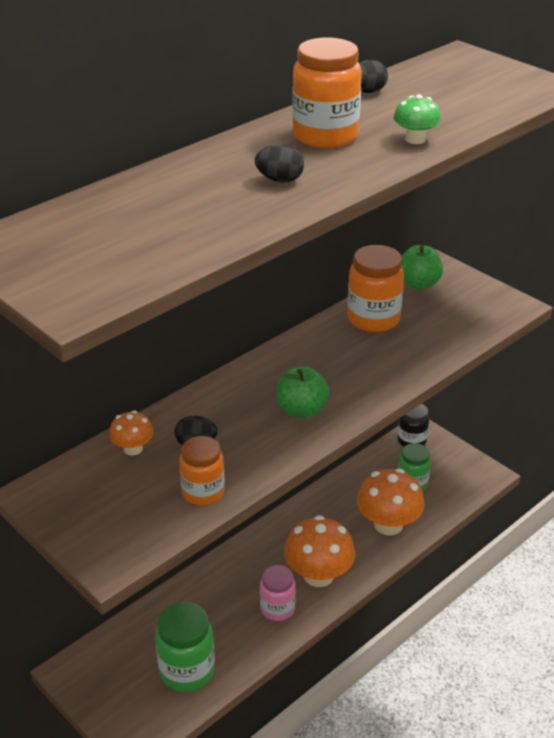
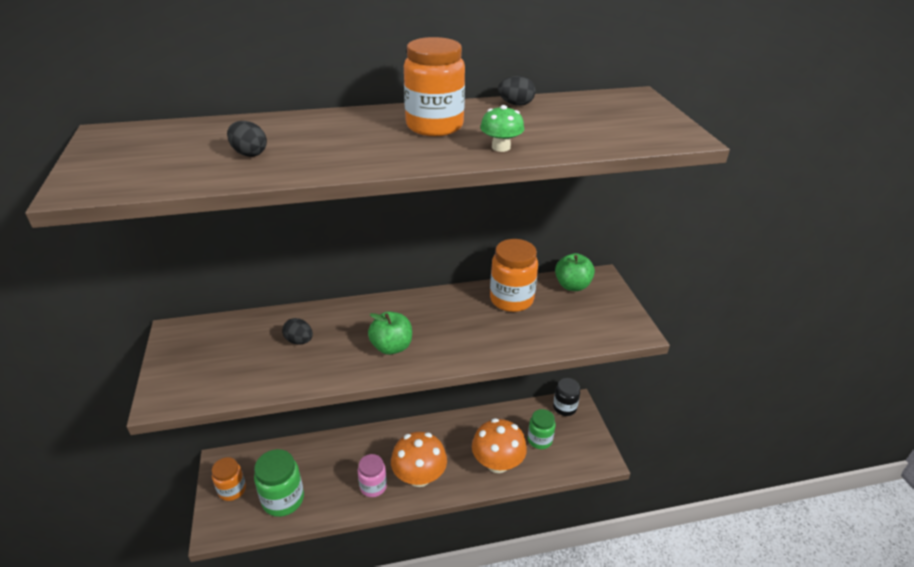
camera: 30 degrees right, 0 degrees up
(133, 449) = (259, 327): orange mushroom -> none
(203, 492) = (267, 378): orange jar -> orange jar (232, 490)
(280, 180) = (351, 147): black egg -> black egg (249, 153)

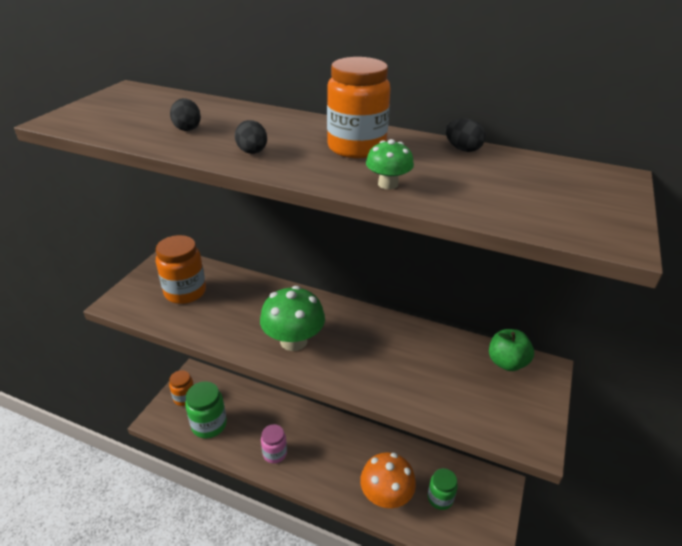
camera: 35 degrees right, 0 degrees up
(299, 341) = (234, 303): black egg -> black egg (252, 152)
(391, 347) = (293, 341): green apple -> green mushroom
(419, 476) = (314, 467): orange mushroom -> none
(511, 299) = (433, 348): orange jar -> orange jar (185, 292)
(564, 408) = (487, 482): black jar -> none

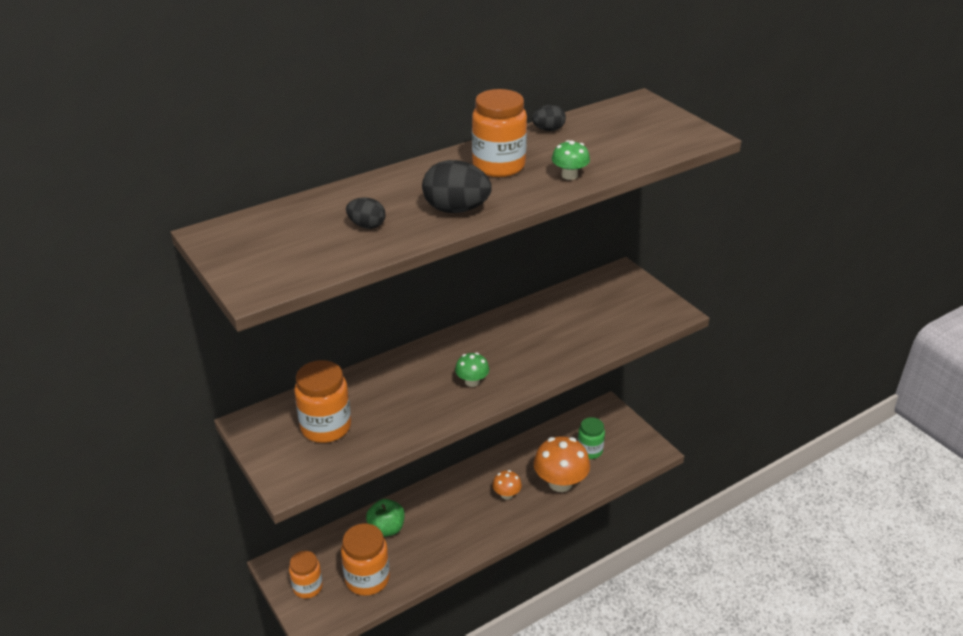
camera: 55 degrees left, 0 degrees up
(209, 425) = (367, 579): green jar -> orange jar
(252, 152) = (456, 209): black egg -> black egg, size x1.76
(274, 453) = (451, 539): pink jar -> none
(293, 341) = (472, 381): green mushroom -> green mushroom, size x0.52
(344, 464) = (506, 494): none -> orange mushroom
(506, 362) = (601, 285): green apple -> green apple (386, 529)

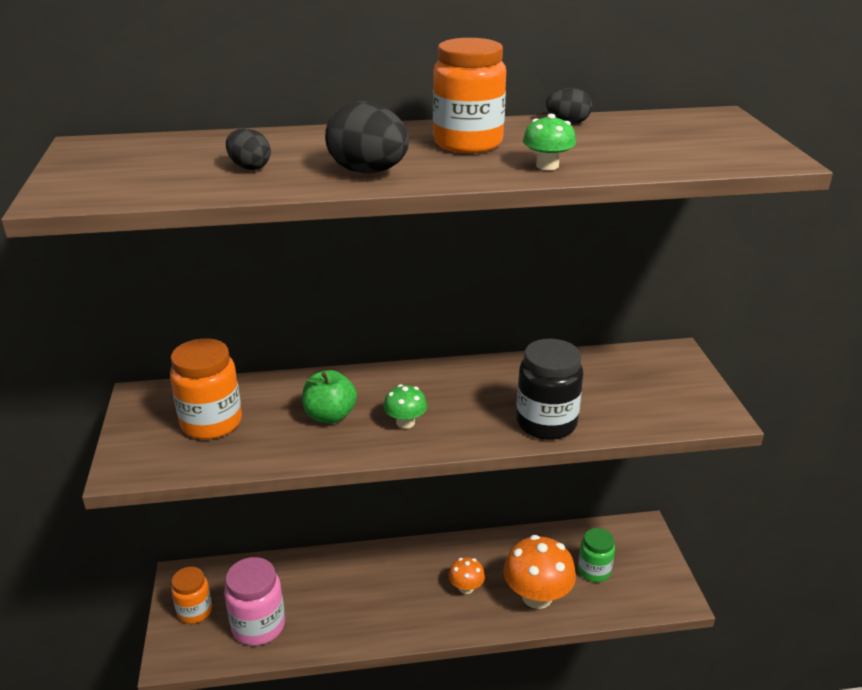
camera: 25 degrees right, 5 degrees down
(367, 579) = (258, 626): orange jar -> pink jar
(386, 529) = (313, 578): green apple -> green apple (330, 416)
(569, 352) = (546, 423): none -> black jar

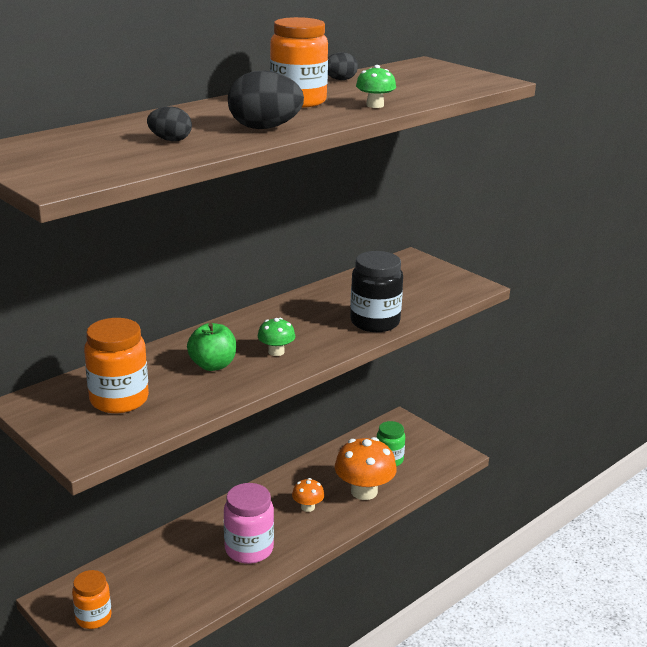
camera: 35 degrees left, 5 degrees down
(258, 626) = (163, 602): pink jar -> pink jar (249, 549)

